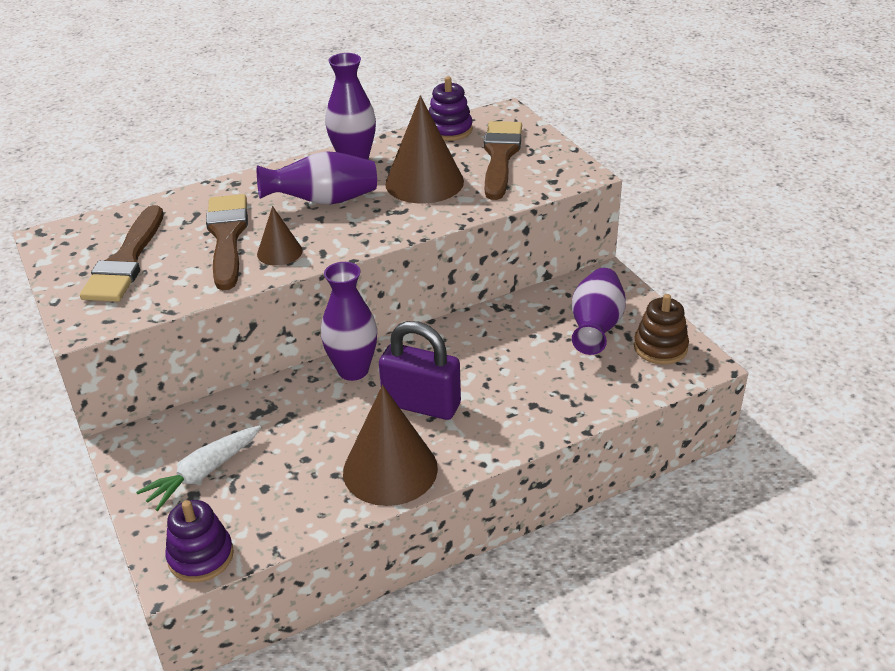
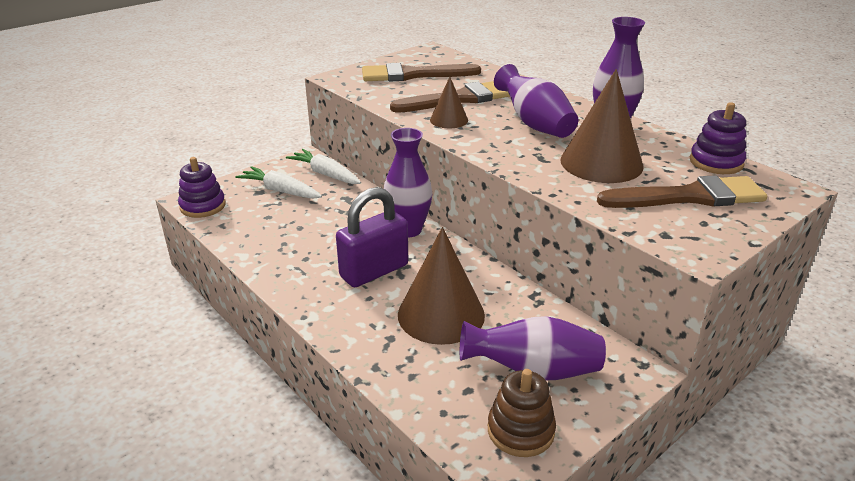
camera: 75 degrees right, 5 degrees down
(183, 427) = (325, 174): none -> white carrot
(390, 470) = (291, 268): brown cone -> brown cone (441, 314)
(421, 404) = (374, 271): purple padlock -> purple padlock turned 45 degrees clockwise

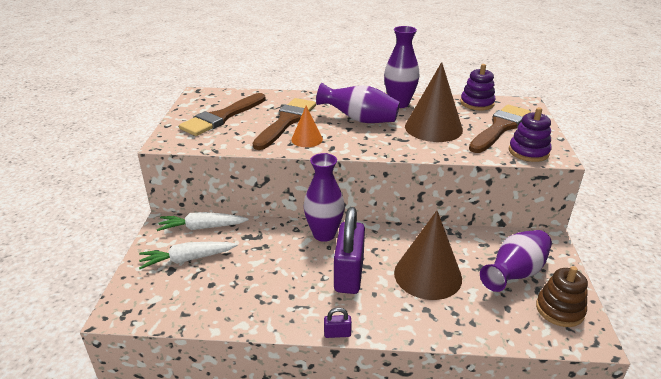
camera: 45 degrees left, 0 degrees up
(203, 206) = (140, 310): purple stacking toy -> purple stacking toy (528, 152)
(291, 305) = (337, 333): none -> purple padlock
(449, 120) = (307, 139): brown cone -> orange cone

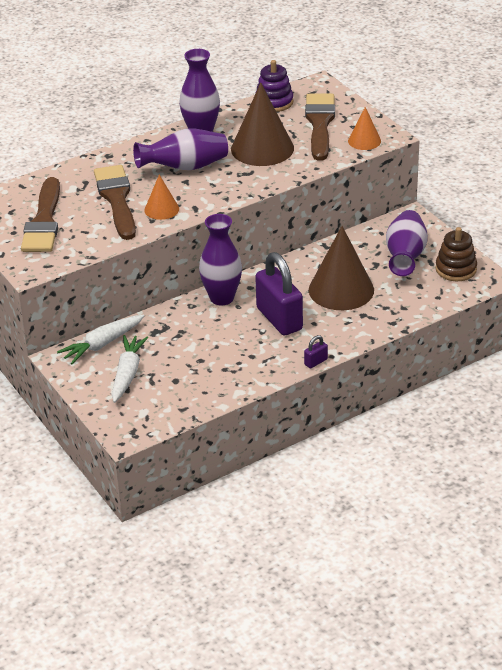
camera: 35 degrees left, 5 degrees up
(187, 259) = (127, 374): white carrot -> white carrot turned 150 degrees clockwise
(528, 152) = (364, 141): purple stacking toy -> orange cone

